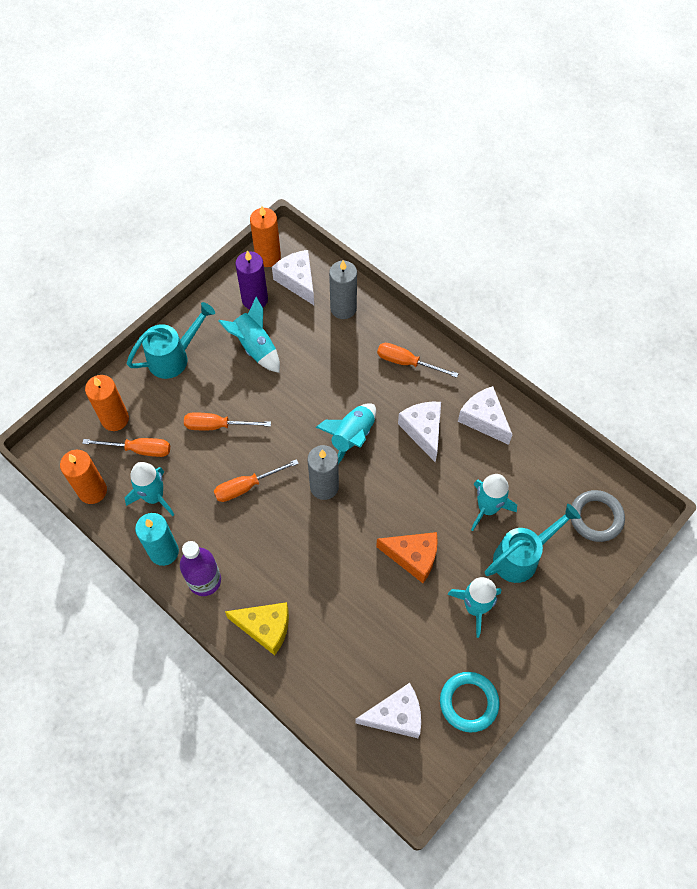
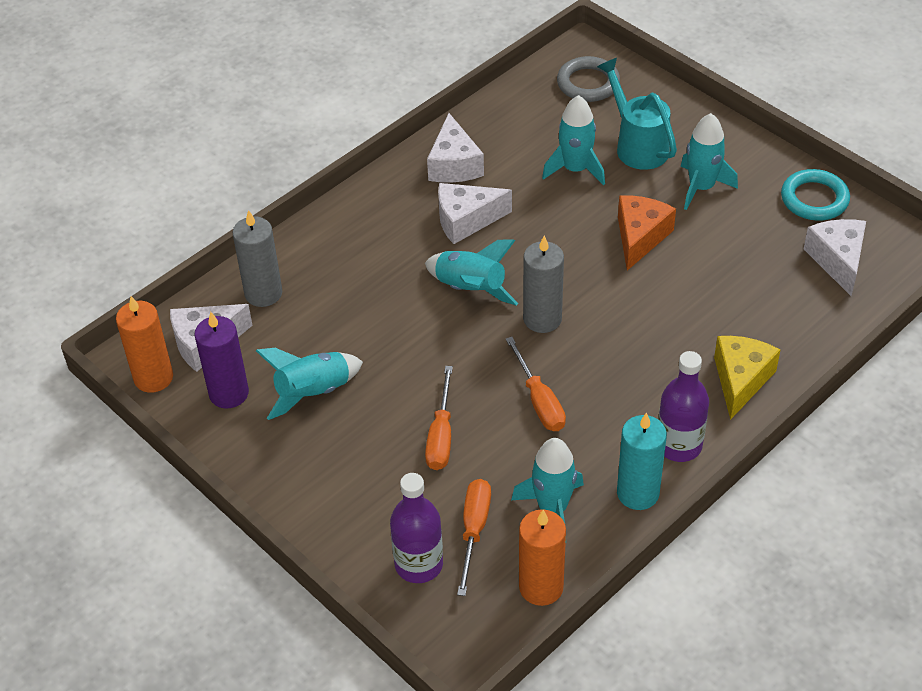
camera: 85 degrees left, 15 degrees down
(115, 419) = (419, 564): orange candle -> purple bottle
(174, 357) = (317, 492): turquoise watering can -> none
(407, 362) = (361, 231): orange screwdriver -> none
(484, 419) = (454, 165): white cheese -> white cheese turned 60 degrees counterclockwise

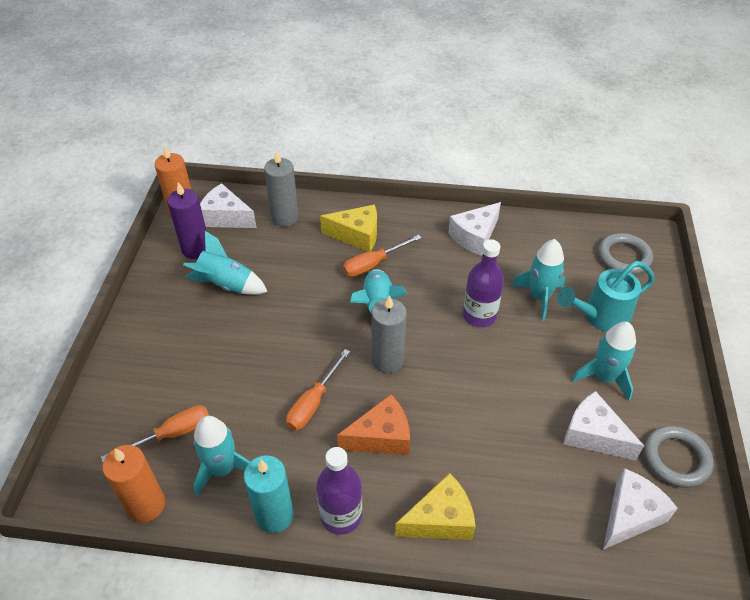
camera: 50 degrees right, 0 degrees up
(355, 250) = (357, 235): none -> yellow cheese
(419, 564) = (123, 421): purple bottle -> purple bottle (479, 315)
(441, 435) = (240, 367): orange screwdriver -> orange screwdriver (373, 264)
(466, 220) = (434, 270): white cheese -> white cheese (593, 435)
(637, 145) = (600, 317): turquoise watering can -> turquoise watering can turned 135 degrees counterclockwise
(640, 237) = (516, 370): orange cheese -> orange cheese (381, 437)
(814, 199) = (676, 459): turquoise ring -> grey ring

